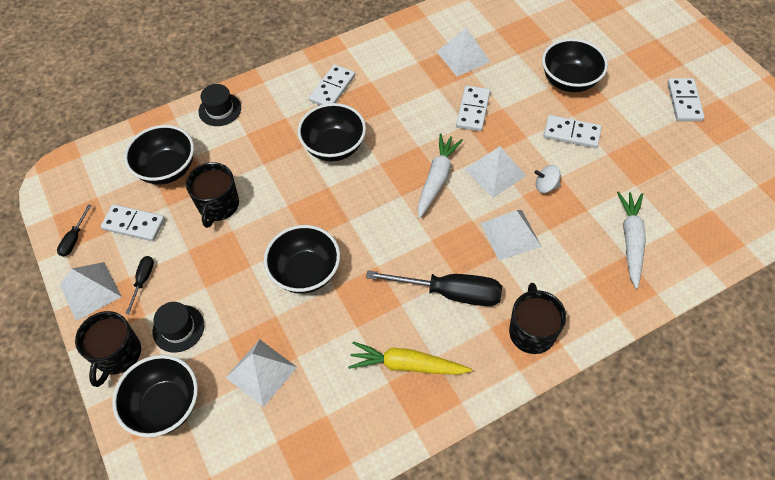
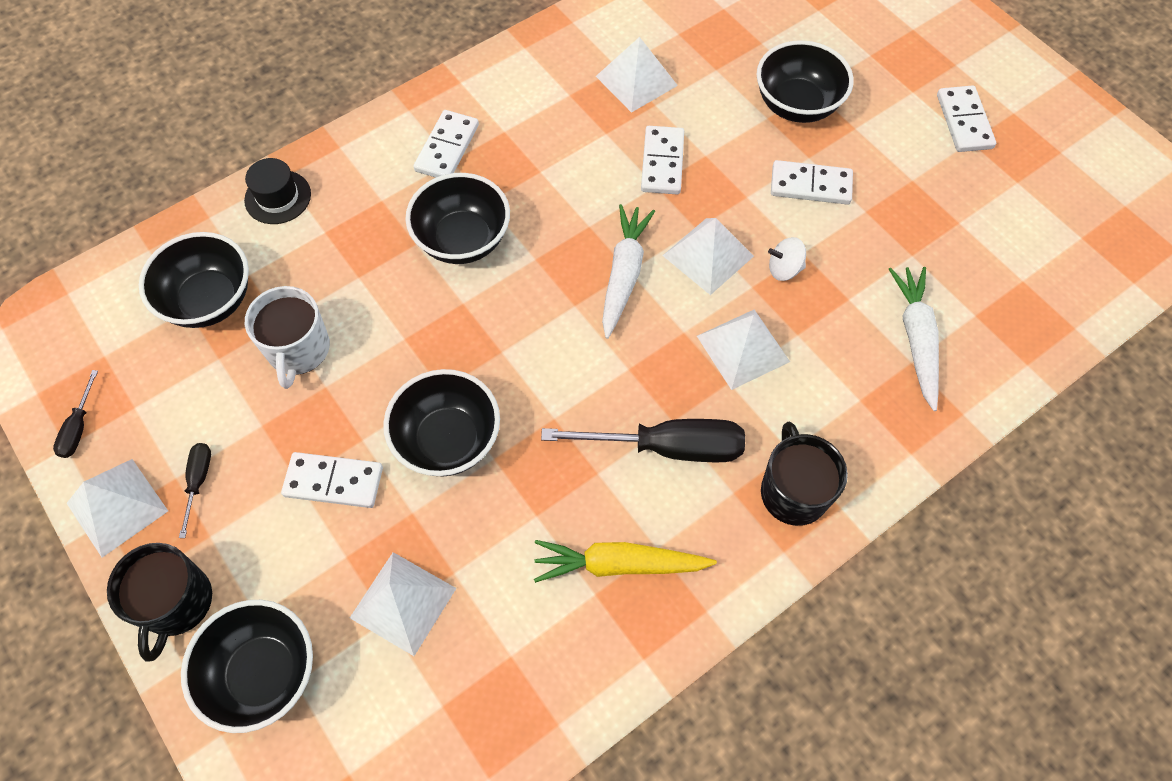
camera: 10 degrees left, 5 degrees up
(134, 224) = (170, 393): white domino -> white domino (334, 481)
(178, 328) = (265, 550): black hat -> none
(218, 205) = (298, 350): black mug -> white mug

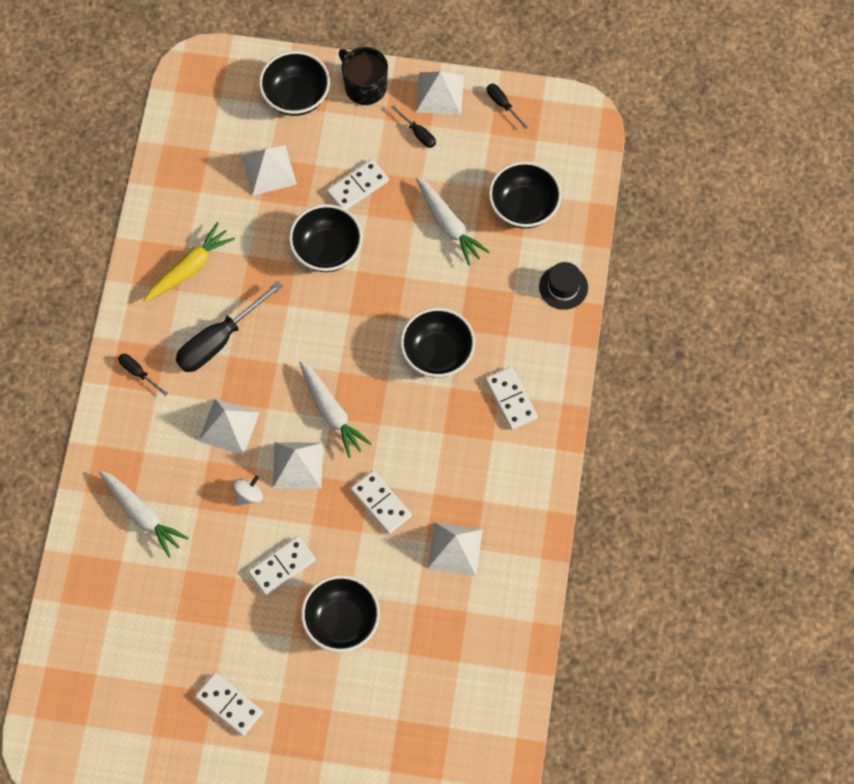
camera: 135 degrees right, 5 degrees up
(298, 350) = (449, 225): white mug -> white carrot
(793, 491) = (138, 373): black mug -> black screwdriver

